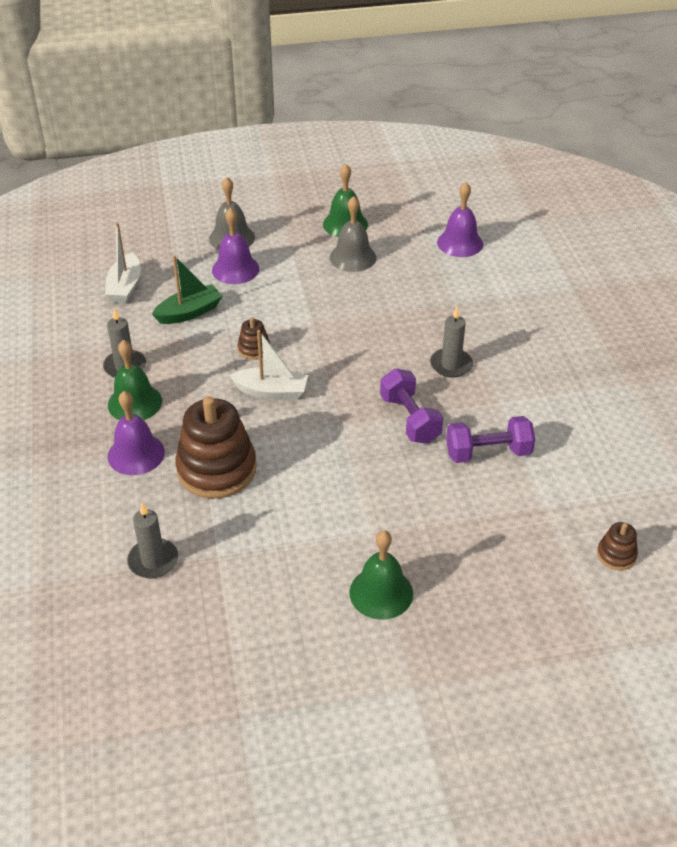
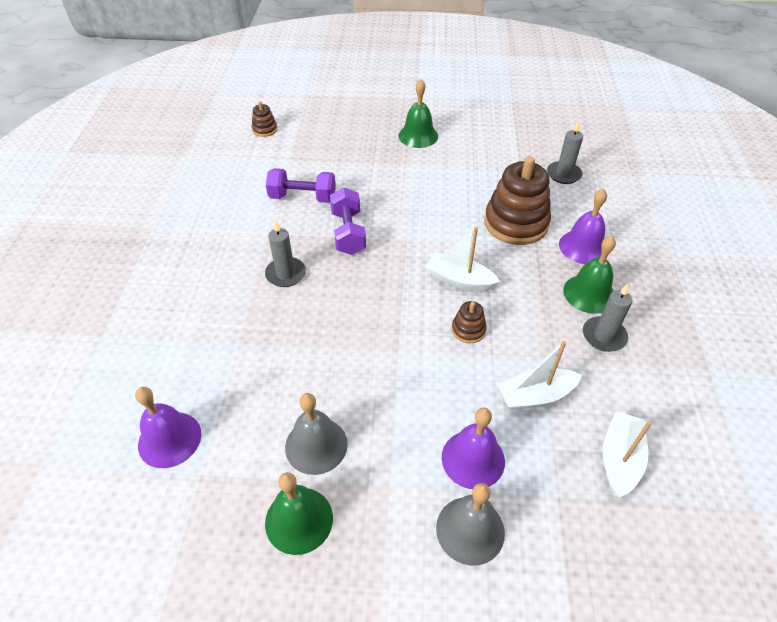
camera: 165 degrees left, 5 degrees up
(189, 312) = (535, 395): green boat -> white boat

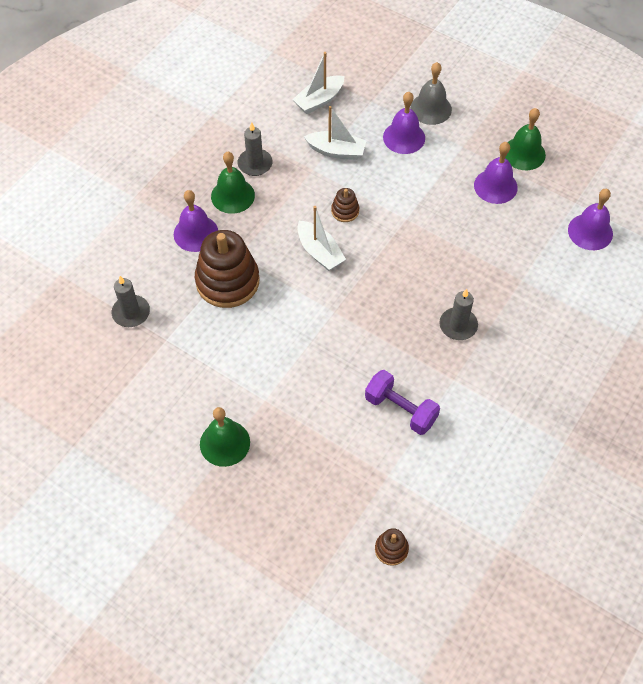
camera: 150 degrees left, 10 degrees up
(316, 445) = (495, 186): grey bell -> purple bell
(348, 233) = (381, 343): purple dumbbell -> none

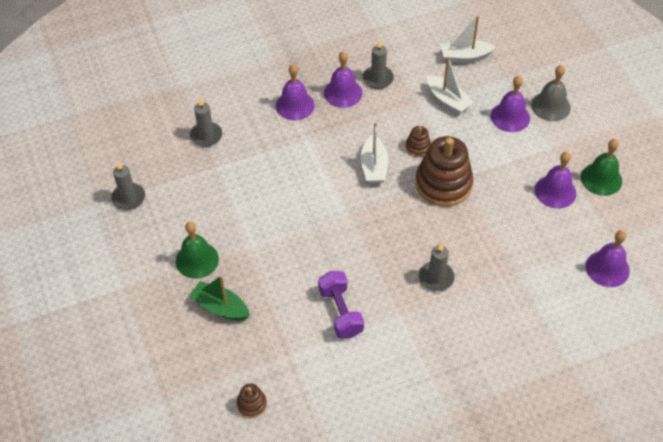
camera: 35 degrees right, 5 degrees down
(102, 422) = (128, 198): none -> grey candle
(227, 281) = (290, 151): brown stacking toy -> brown stacking toy (443, 184)
(232, 195) = (343, 93): green bell -> purple bell
(286, 475) = (220, 307): none -> green boat

